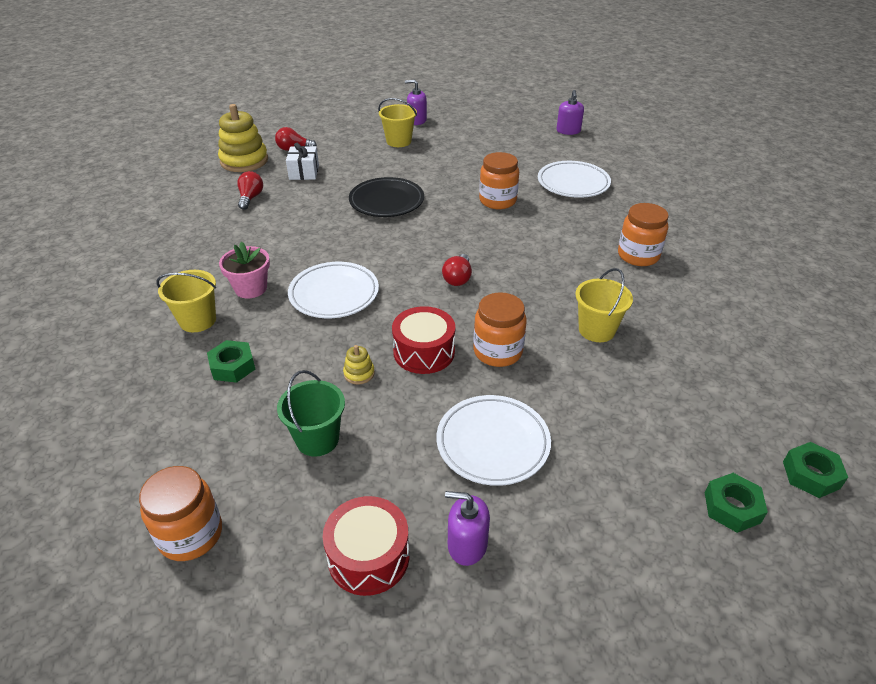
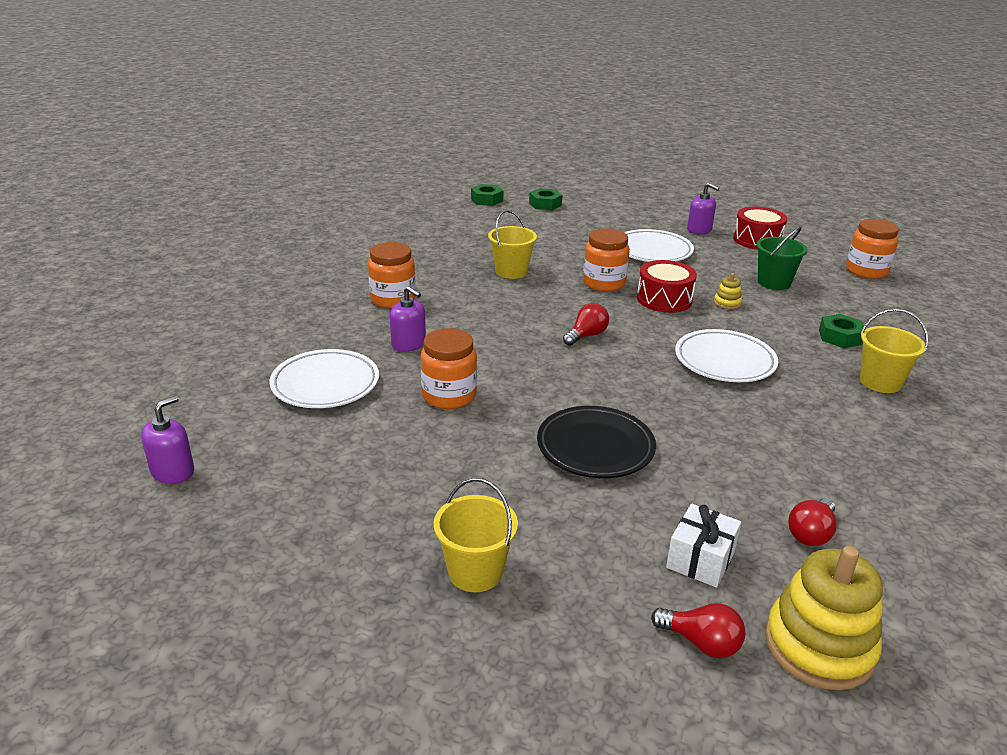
camera: 150 degrees left, 10 degrees down
(251, 288) = (819, 395): pink flower pot -> none
(417, 120) = (380, 626): purple soap dispenser -> purple soap dispenser (408, 344)

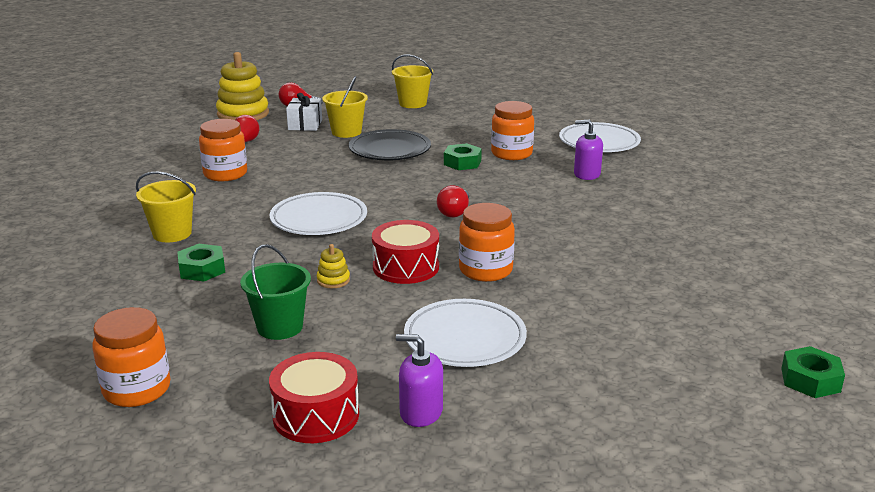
camera: 155 degrees right, 5 degrees down
(173, 471) = (603, 100): purple soap dispenser -> none
(393, 299) = (658, 202): orange jar -> orange jar (225, 174)
(511, 271) = (598, 258): yellow bucket -> yellow bucket (346, 132)
(545, 204) = (715, 400): green nut -> green nut (462, 162)

